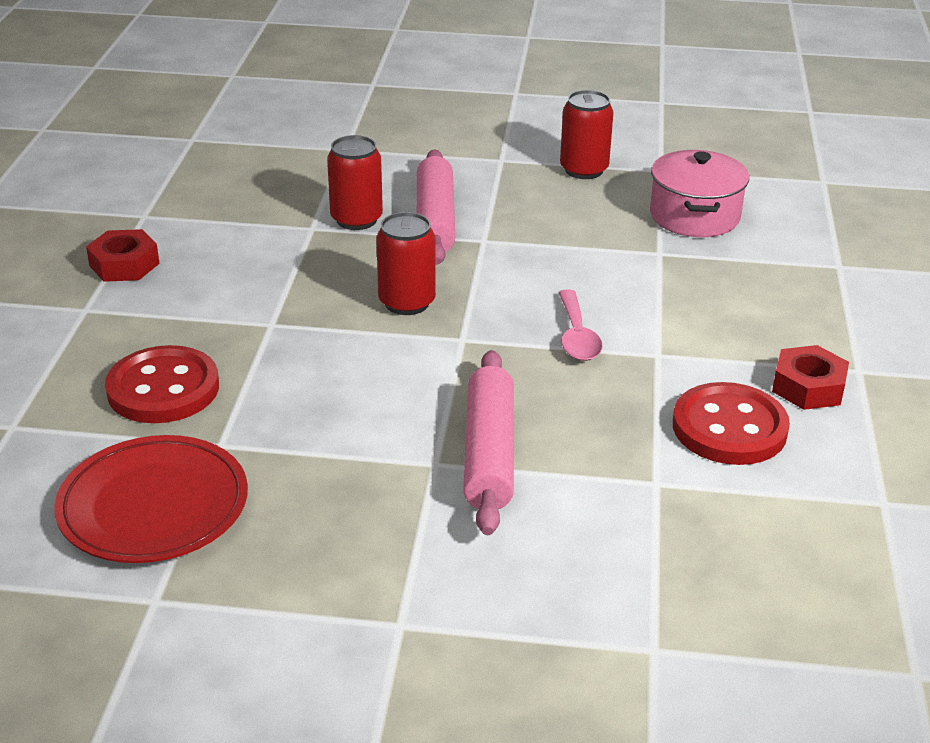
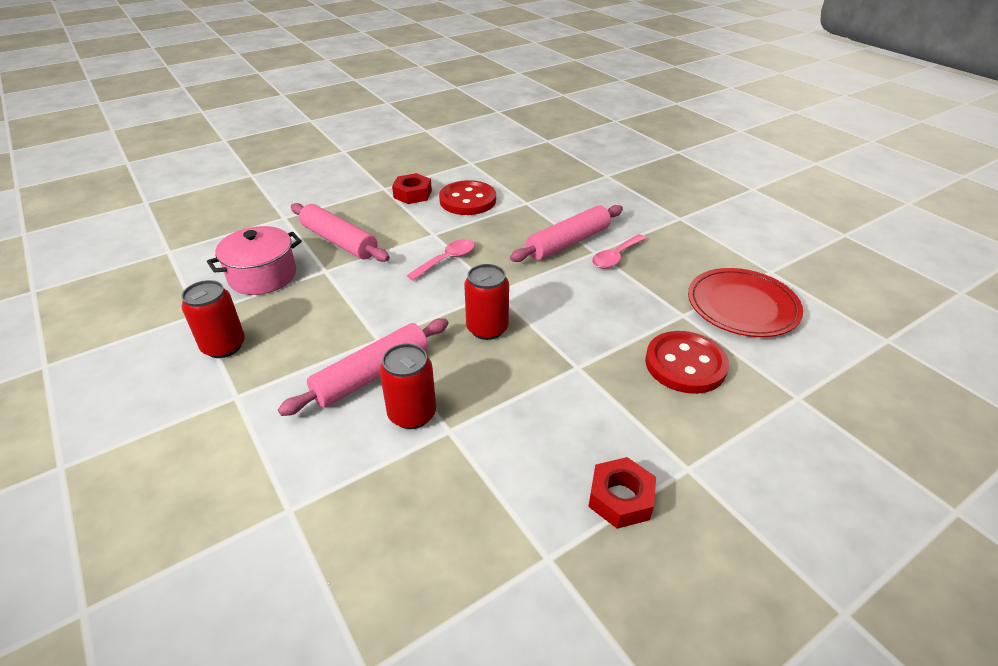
camera: 130 degrees left, 5 degrees up
(398, 473) = (616, 257): none -> pink spoon
(722, 282) = (339, 241): none -> pink rolling pin

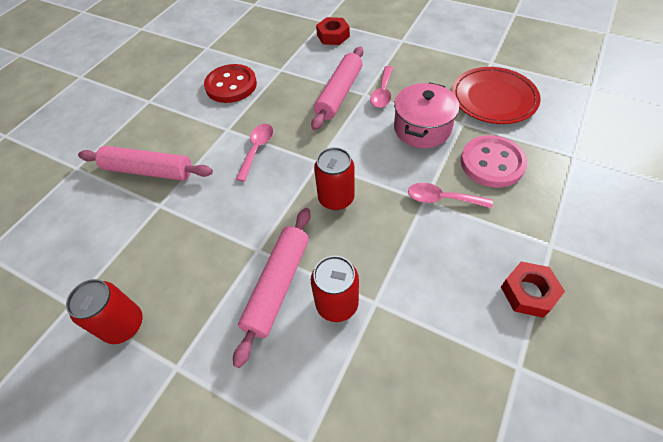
camera: 25 degrees left, 15 degrees up
(263, 276) = (104, 237): pink pot -> pink pot (422, 128)
(412, 194) = (179, 97): red nut -> red nut (333, 36)
(598, 373) = (442, 199): none -> pink spoon
(685, 364) = (492, 163): red button -> pink button

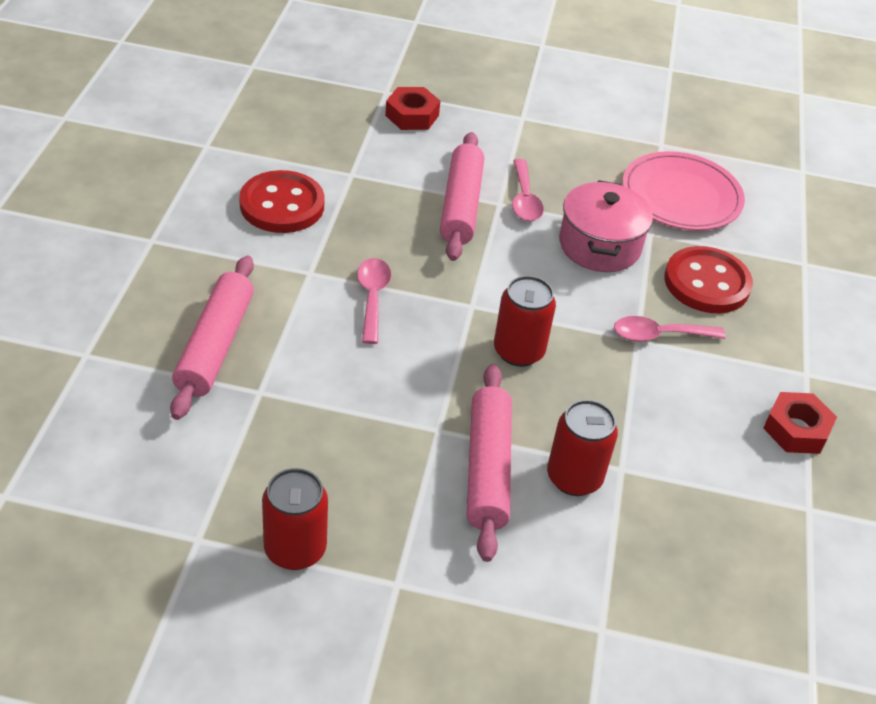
camera: 25 degrees left, 10 degrees down
(149, 171) = (215, 345): pink rolling pin -> pink rolling pin turned 75 degrees counterclockwise
(492, 163) = (706, 283): pink button -> red button
(493, 98) = (681, 196): red plate -> pink plate

